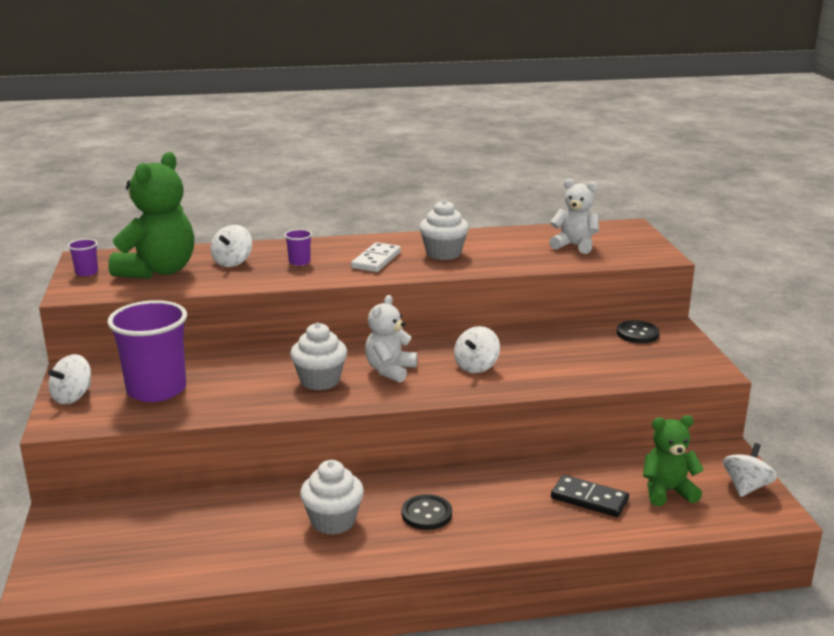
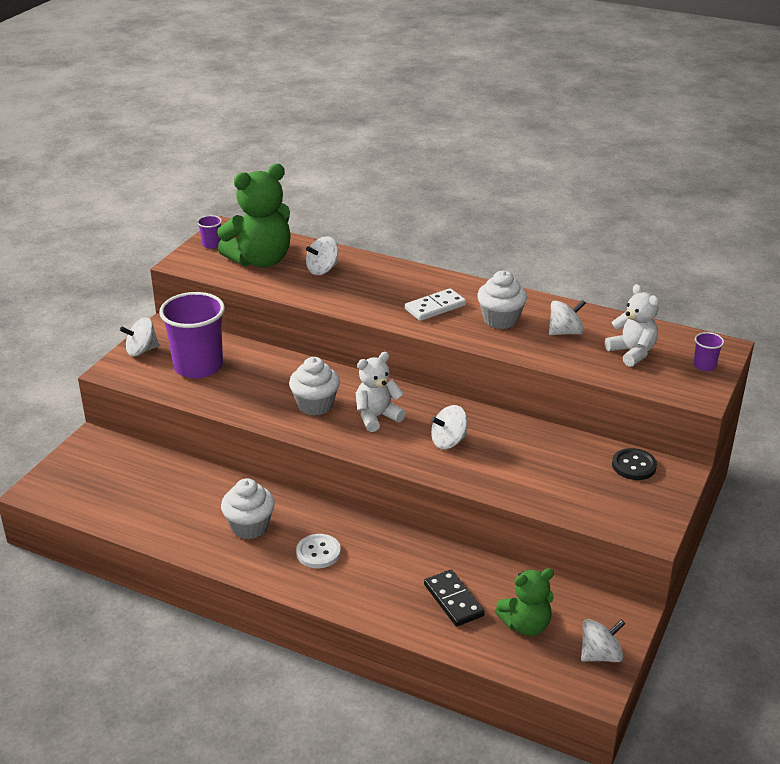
camera: 35 degrees right, 10 degrees up
(299, 262) = (372, 287): purple cup -> purple cup (704, 365)
(426, 514) = (318, 552): black button -> white button
(506, 247) = (565, 332): none -> white spinning top
(667, 491) = (526, 625): green teddy bear -> green teddy bear turned 135 degrees clockwise

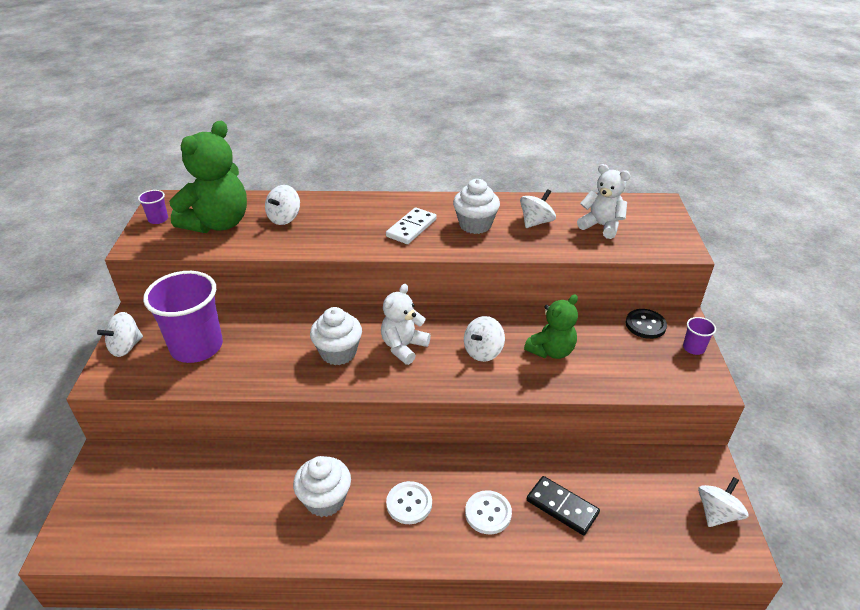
camera: 25 degrees left, 5 degrees up
(382, 582) = (488, 513): none -> white button
(526, 625) = (638, 508): green teddy bear -> green teddy bear (551, 351)
(704, 365) = (662, 222): purple cup -> purple cup (693, 348)

